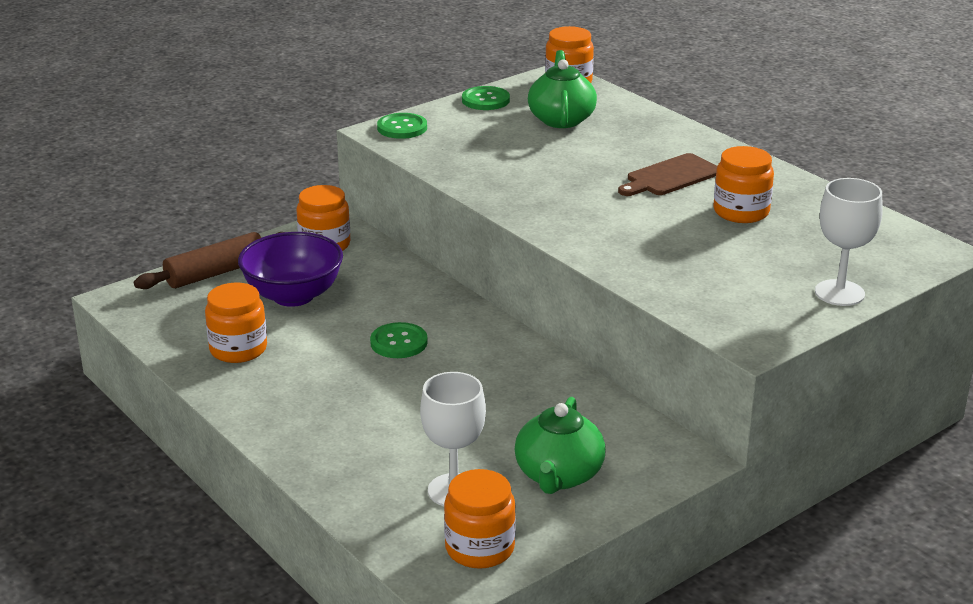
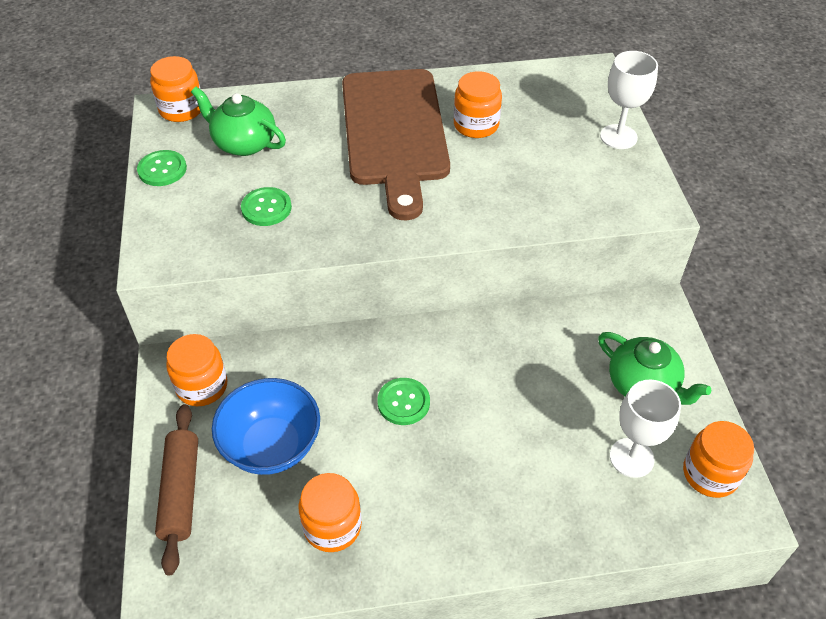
camera: 60 degrees left, 20 degrees up
(293, 296) = (272, 446): purple bowl -> blue bowl
(402, 128) = (161, 244): green button -> green button (266, 208)
(670, 177) = (394, 132): brown cutting board -> brown cutting board, size x2.20

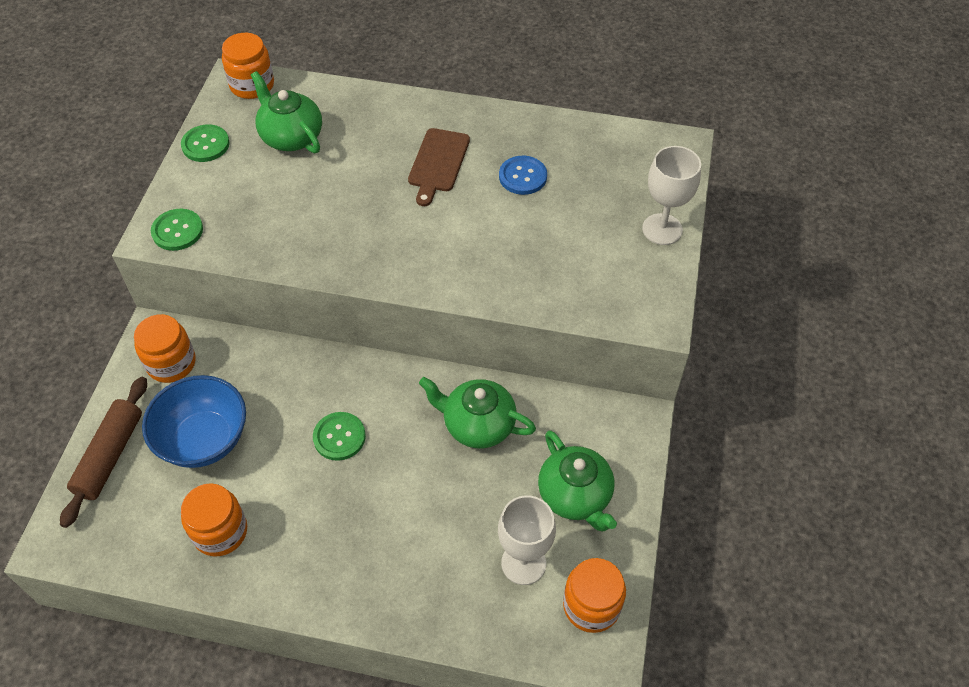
camera: 20 degrees right, 5 degrees up
(266, 208) = (278, 211): green button -> green button (177, 231)
(394, 132) = (438, 163): brown cutting board -> brown cutting board, size x0.45
(476, 125) = (523, 176): orange jar -> blue button
(524, 353) = (477, 425): none -> green teapot

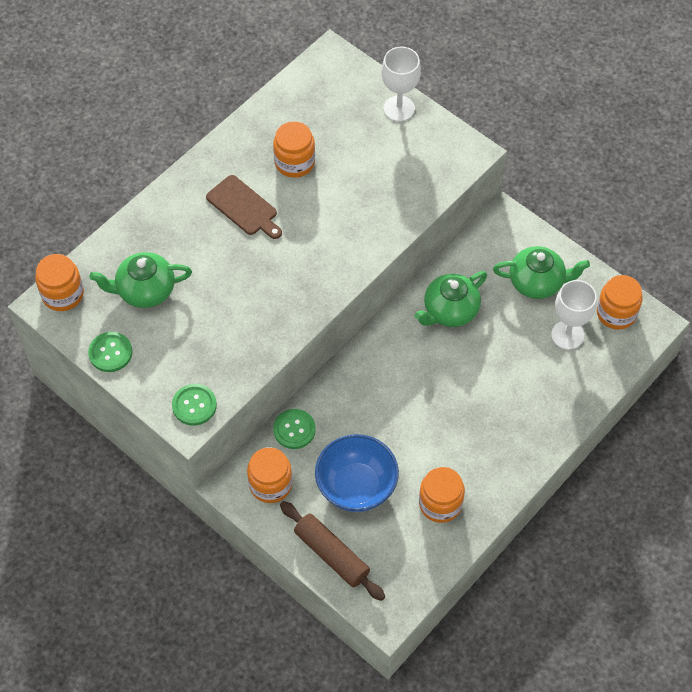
camera: 60 degrees left, 5 degrees up
(339, 437) = (407, 399): green button -> green button (294, 429)
(523, 176) = (294, 162): blue button -> orange jar

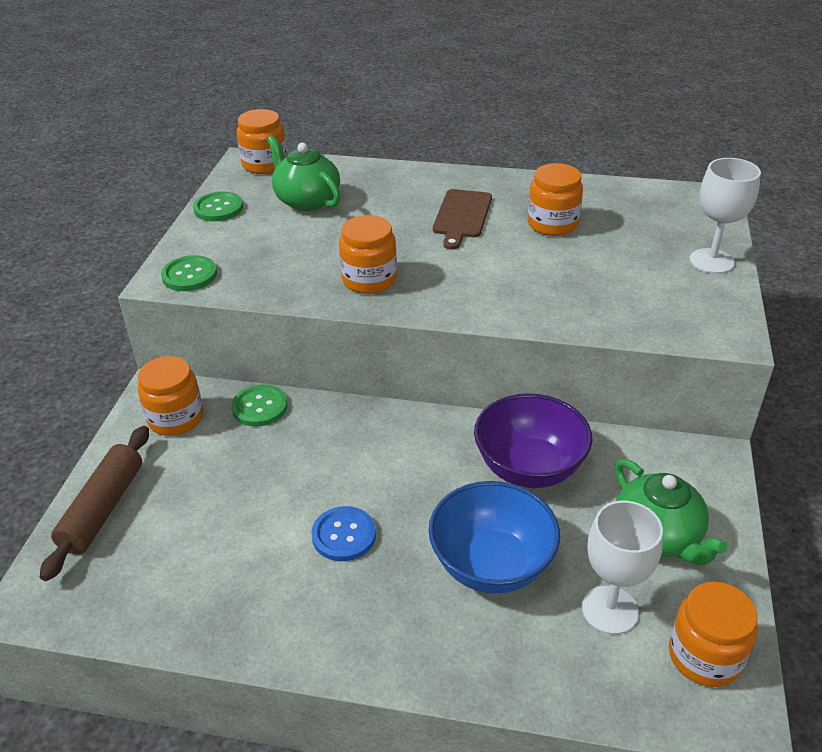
camera: 60 degrees right, 20 degrees down
(356, 486) = (213, 490): blue bowl -> blue bowl (491, 564)
(439, 432) = (344, 535): none -> blue button
(440, 503) = (234, 585): orange jar -> orange jar (369, 280)
(450, 311) = (529, 468): green teapot -> purple bowl

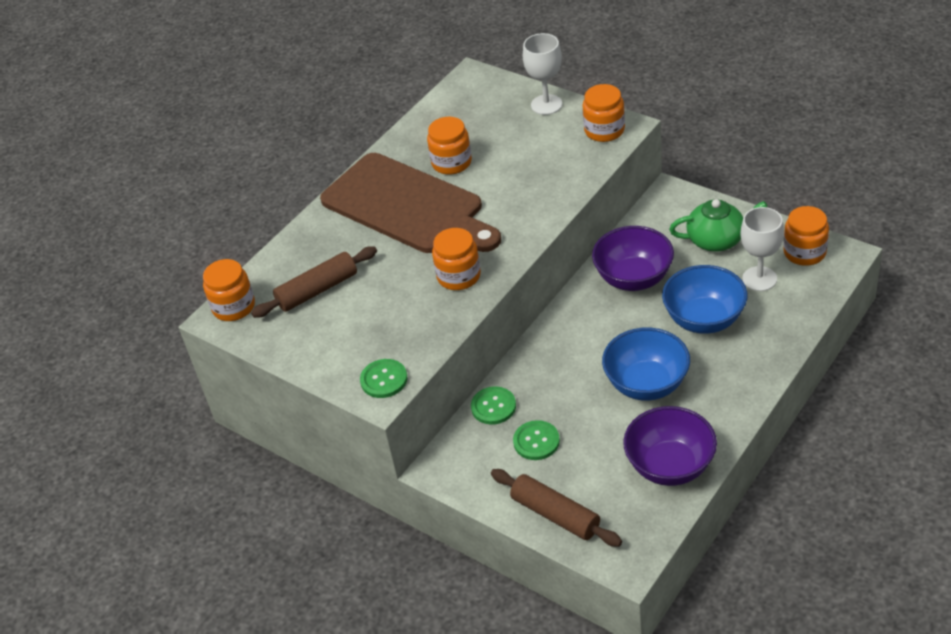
camera: 60 degrees left, 5 degrees up
(176, 418) = (477, 460): orange jar -> orange jar (604, 130)
(204, 602) = (670, 466): none -> purple bowl
(218, 208) = (289, 348): green button -> green button (536, 441)
(306, 200) = (317, 290): green teapot -> brown rolling pin
(344, 535) = (646, 384): blue button -> blue bowl
(462, 216) = (407, 206): brown cutting board -> brown cutting board, size x2.20

